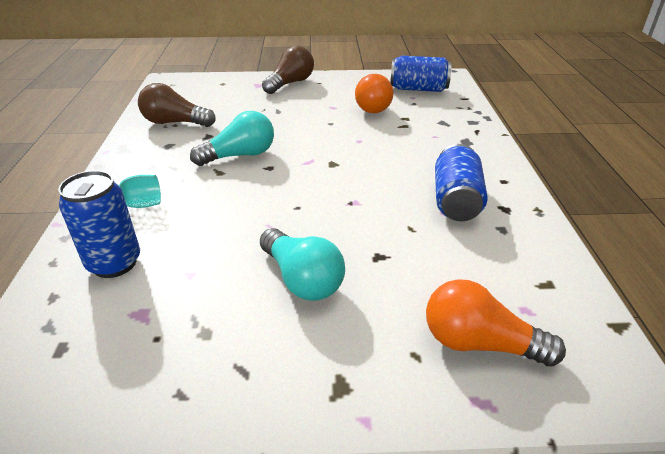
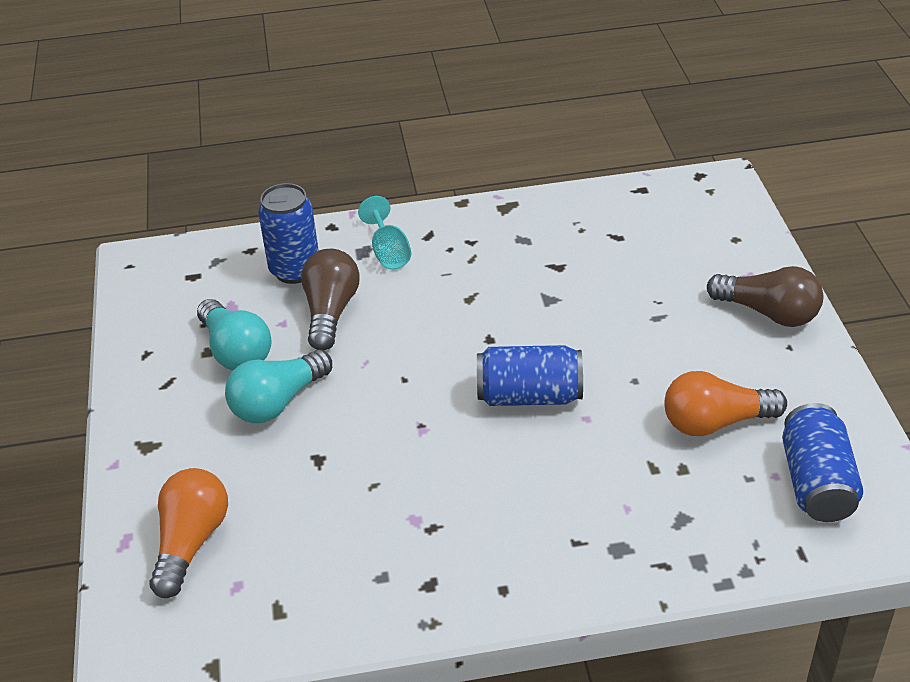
camera: 85 degrees right, 5 degrees up
(175, 122) = (586, 228): brown light bulb -> brown light bulb (330, 312)
(240, 155) = (512, 307): turquoise light bulb -> turquoise light bulb (236, 351)
(455, 200) = (440, 530): blue can -> blue can (529, 396)

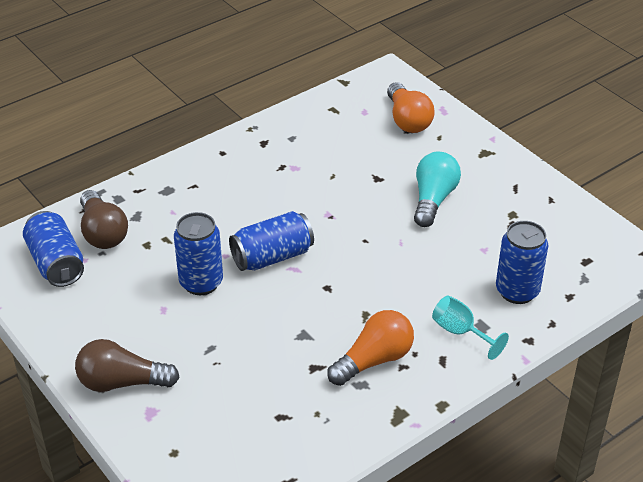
camera: 150 degrees right, 0 degrees up
(236, 351) = (494, 220): turquoise light bulb -> none
(330, 312) = (458, 268): brown light bulb -> brown light bulb (103, 233)
(634, 392) = (201, 283): none -> blue can
(715, 422) = (135, 280): orange light bulb -> orange light bulb (374, 360)

